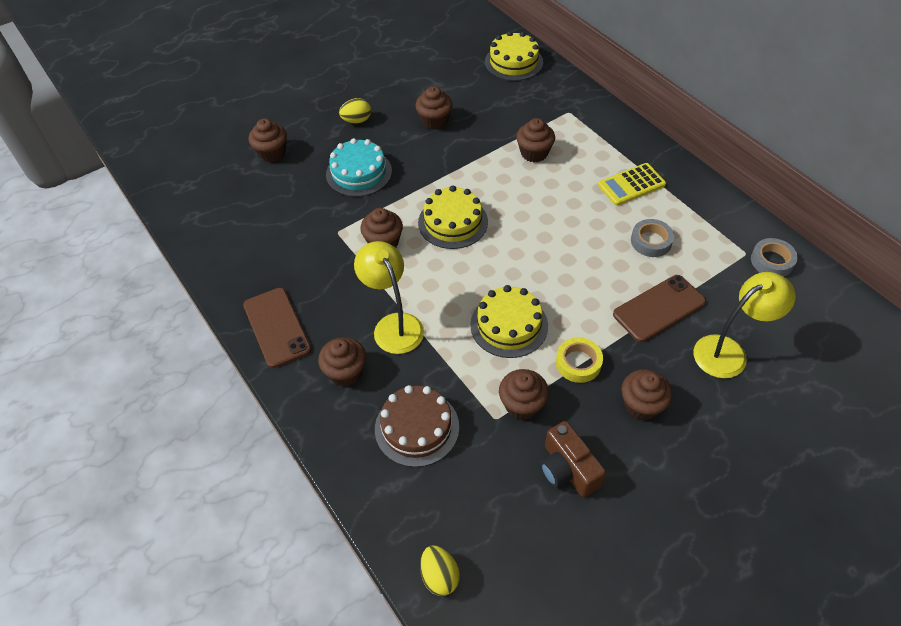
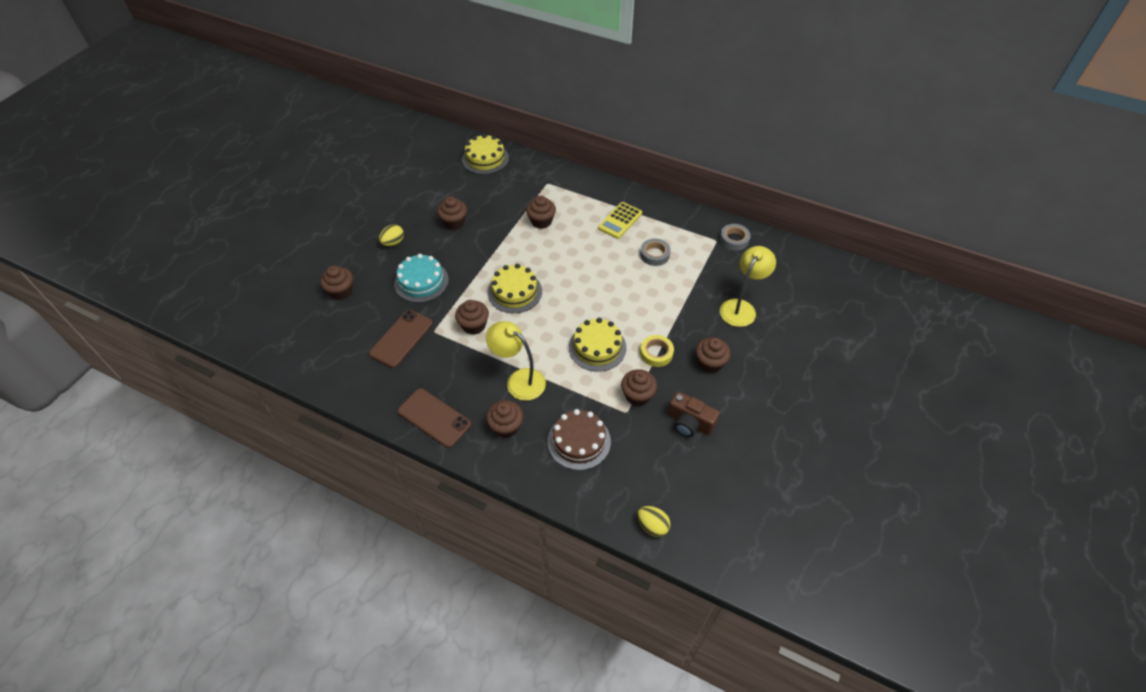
camera: 30 degrees left, 0 degrees up
(659, 308) = (685, 297): brown phone -> brown phone (401, 338)

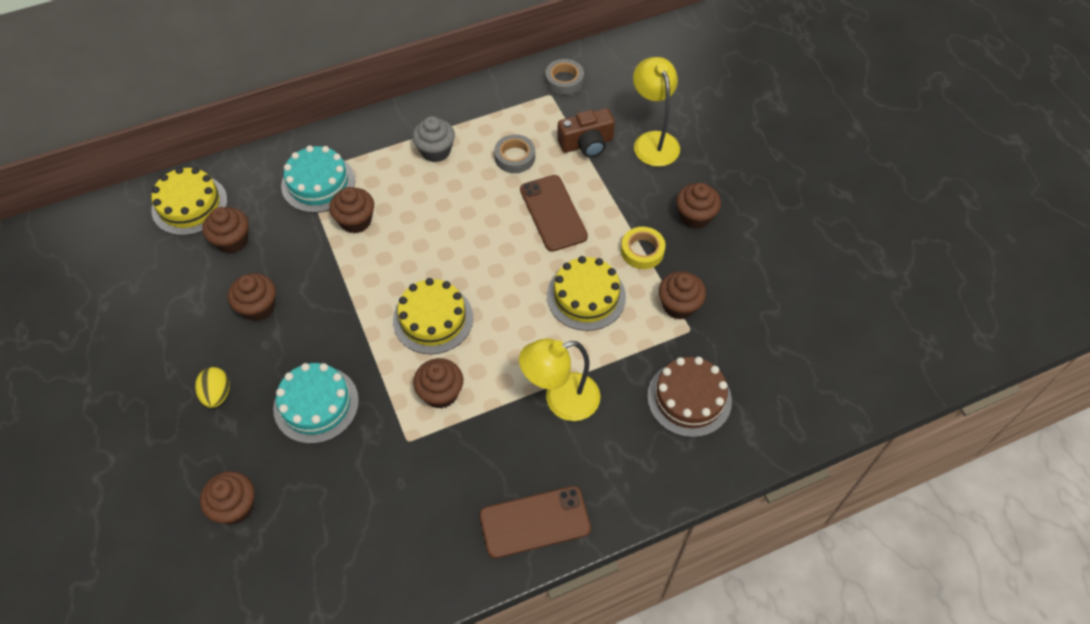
camera: 50 degrees left, 5 degrees up
(401, 338) = (384, 483): brown phone -> brown phone (553, 213)
(506, 427) = (611, 455): brown cupcake -> brown cupcake (232, 241)
(548, 192) = (318, 183): none -> turquoise cake
(620, 221) = (435, 151): yellow calculator -> grey cupcake
(652, 526) = (838, 404): yellow egg -> none
(689, 423) = (749, 286): brown camera -> brown camera (586, 144)

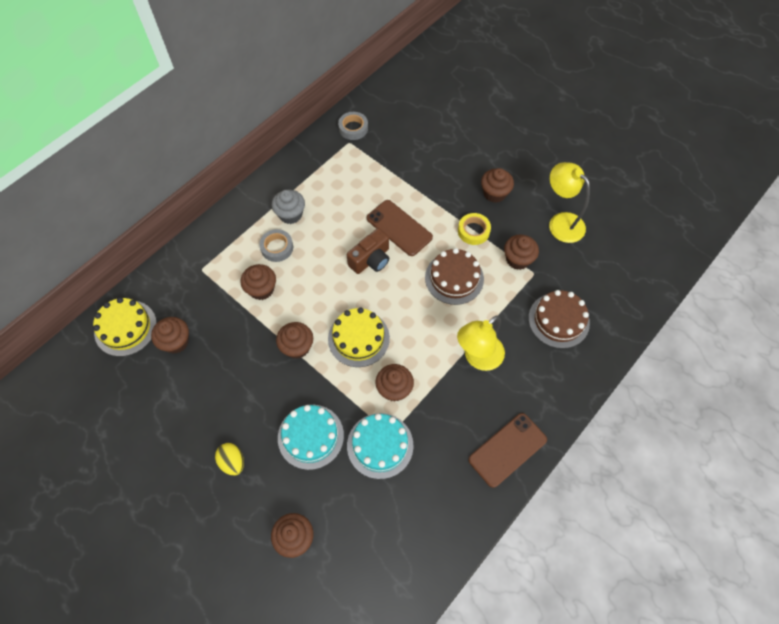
camera: 25 degrees left, 5 degrees up
(258, 307) = (225, 383): brown cupcake -> brown cupcake (297, 347)
(318, 183) = (217, 272): turquoise cake -> turquoise cake (380, 445)
(515, 157) = (350, 197): grey tape -> grey tape (277, 247)
(586, 144) = (394, 169): brown camera -> brown camera (371, 259)
(586, 296) = (454, 278): yellow cake -> brown cake
(653, 141) = (438, 150): yellow lamp -> yellow lamp (560, 222)

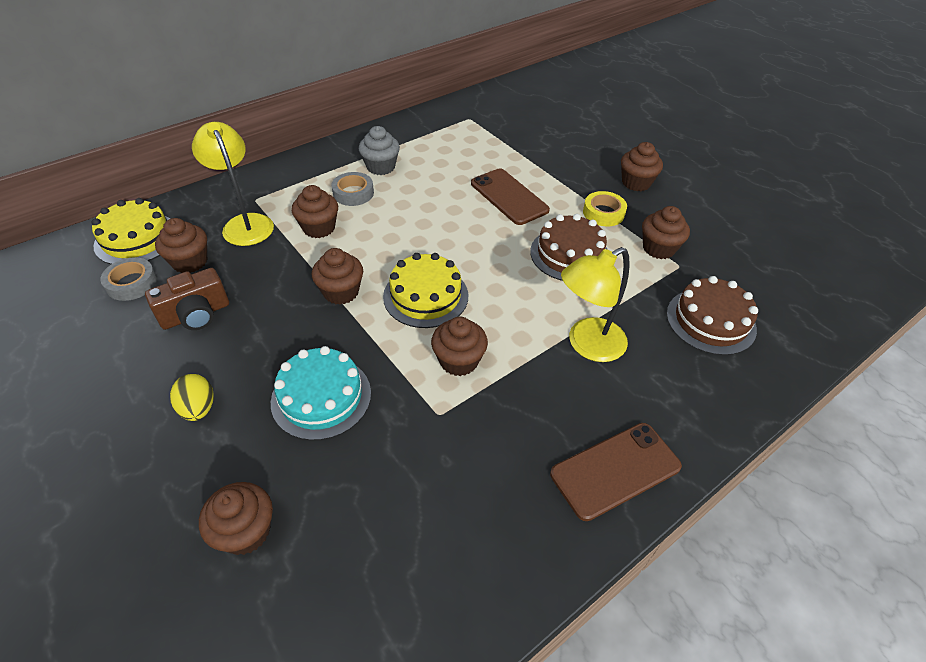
camera: 10 degrees right, 15 degrees down
(353, 128) = (477, 108): grey tape -> grey tape (132, 283)
(371, 259) = (465, 220): brown camera -> brown camera (196, 315)
(380, 445) = (418, 427): turquoise cake -> none
(560, 222) = (720, 221): yellow lamp -> yellow lamp (245, 223)

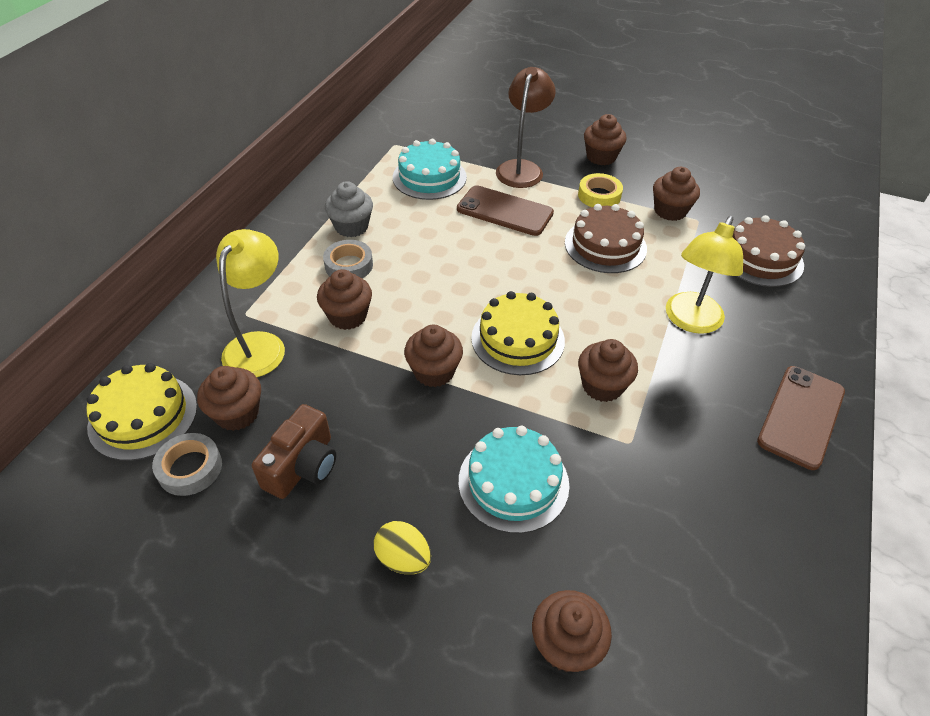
camera: 30 degrees left, 0 degrees up
(245, 223) = (260, 344): yellow lamp -> yellow lamp turned 75 degrees clockwise
(473, 151) = (429, 177): none -> turquoise cake
(555, 169) = (521, 168): none -> brown lamp

